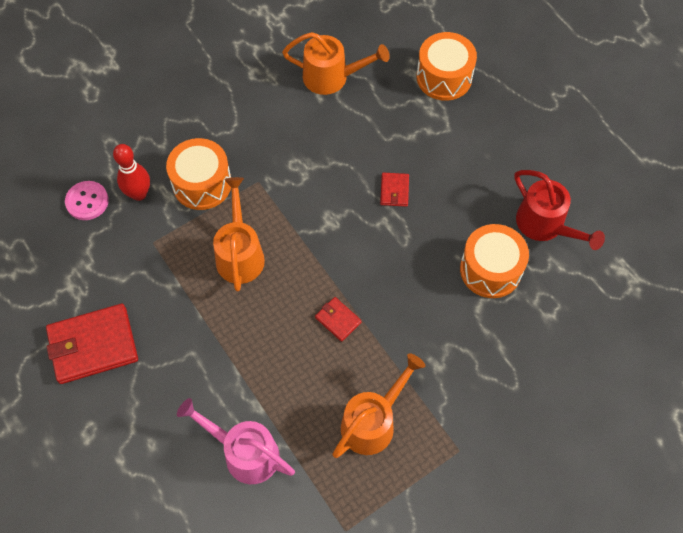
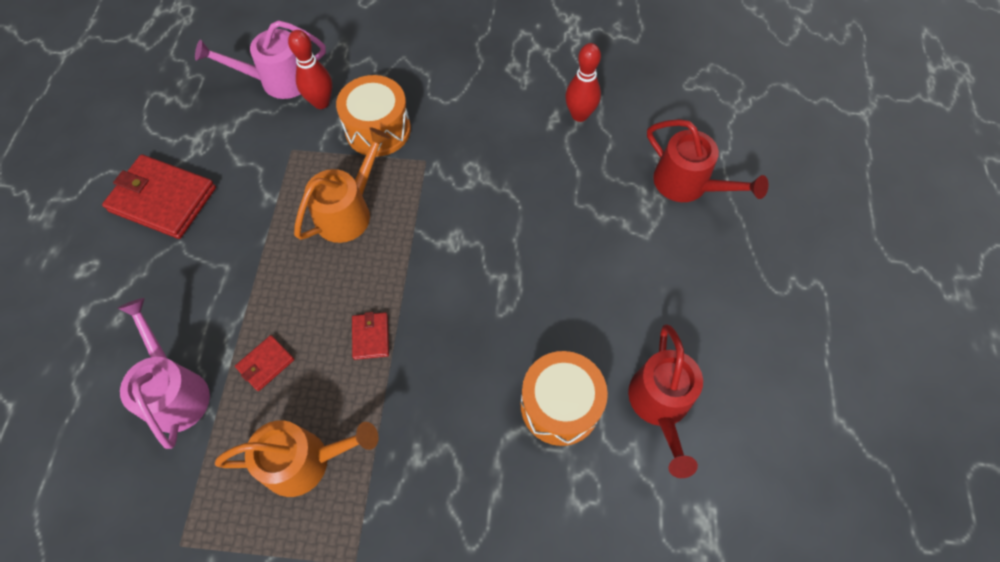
camera: 40 degrees right, 0 degrees up
(87, 201) = (277, 81): pink button -> pink watering can
(332, 77) = (579, 115): orange watering can -> red bowling pin
(394, 191) = (538, 256): red wallet -> red wallet (266, 364)
(444, 77) = (688, 185): orange drum -> red watering can

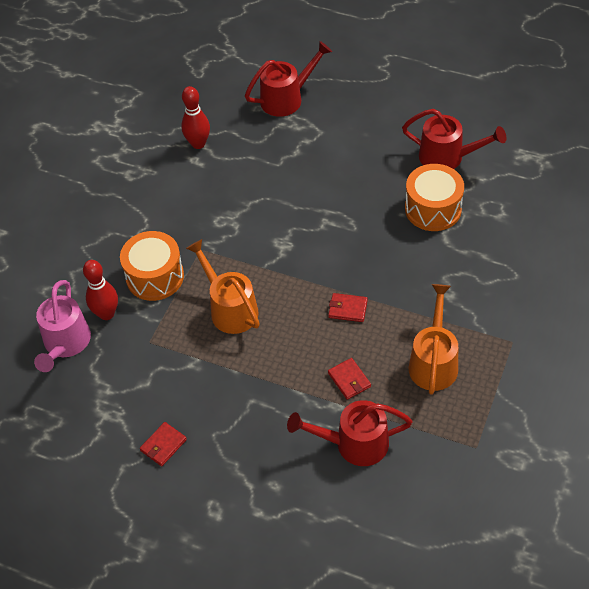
camera: 70 degrees left, 10 degrees down
(163, 199) = (163, 445): red wallet -> red wallet, size x0.48
(175, 390) = (353, 444): pink watering can -> red watering can

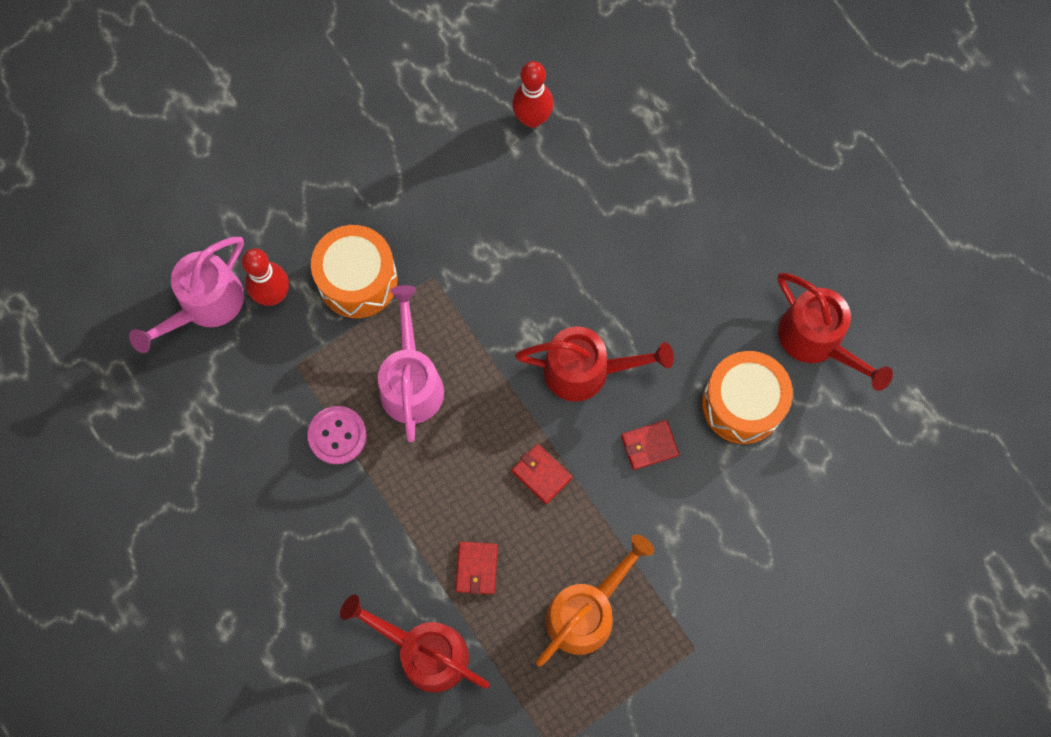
camera: 30 degrees right, 20 degrees up
(163, 445) = (225, 509): red wallet -> red wallet (649, 445)
(206, 363) = (337, 435): none -> pink button
(229, 308) = (411, 381): orange watering can -> pink watering can
(287, 98) = (686, 119): red watering can -> red watering can (587, 370)

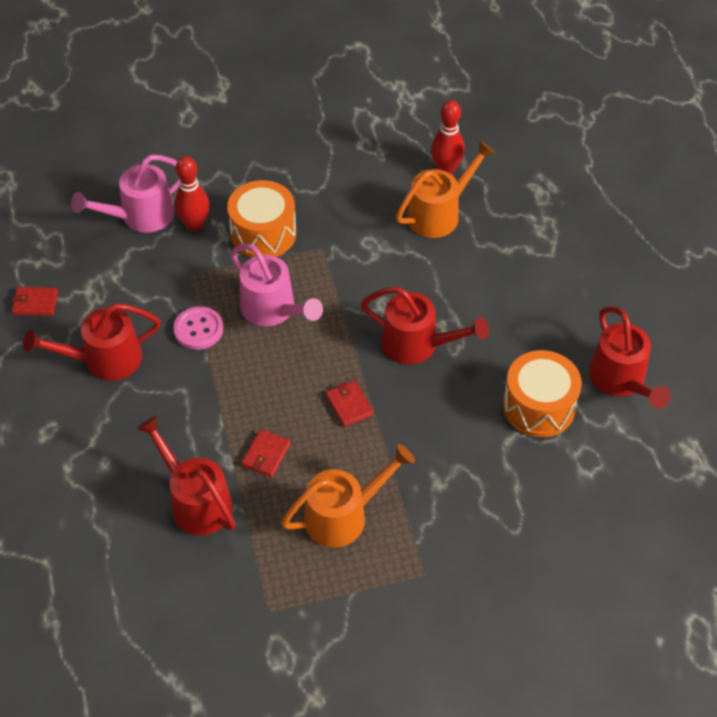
camera: 20 degrees right, 20 degrees down
(248, 513) = (103, 360): none -> red watering can
(411, 381) = (273, 310): pink watering can -> pink watering can turned 120 degrees clockwise
(547, 184) = (439, 213): none -> orange watering can
(649, 445) = (448, 412): red wallet -> red wallet (35, 303)

